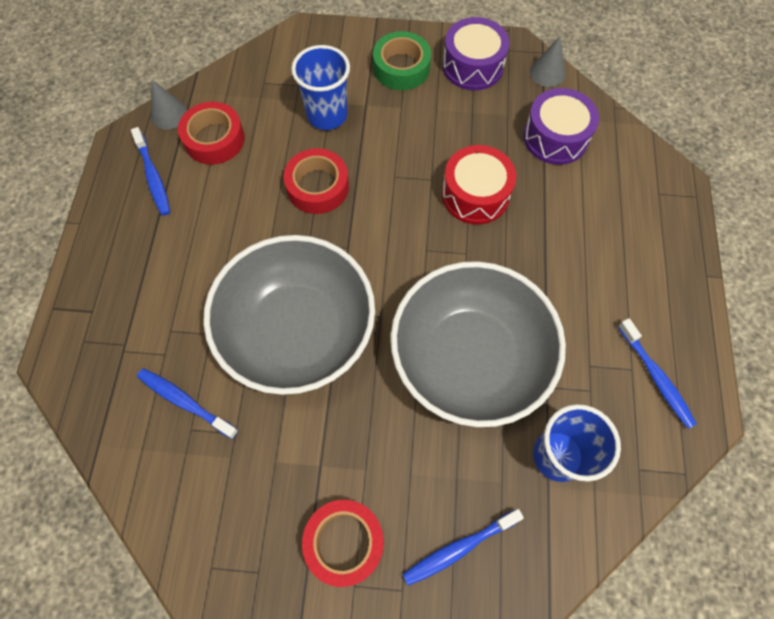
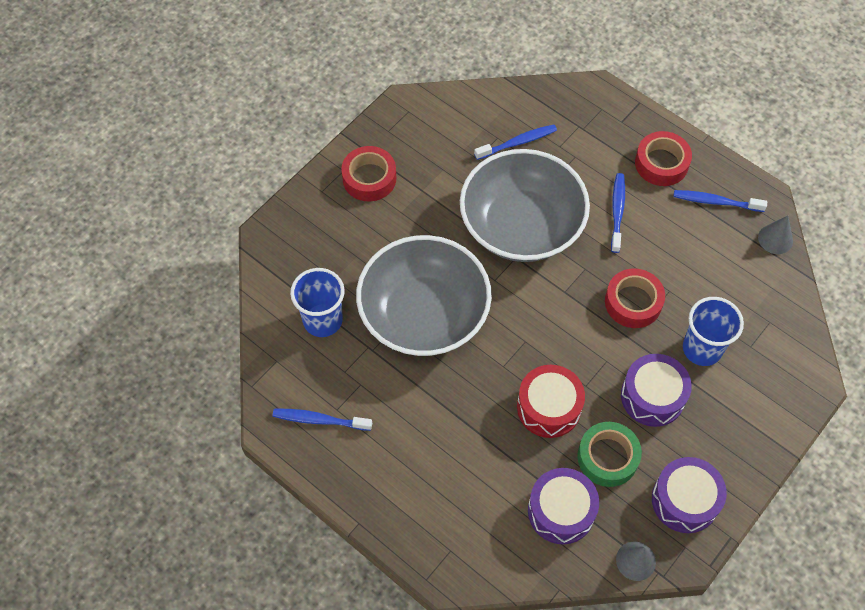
camera: 125 degrees right, 5 degrees down
(214, 139) = (728, 257): red tape -> red tape (661, 163)
(401, 68) = (720, 438): green tape -> green tape (607, 457)
(401, 127) = (652, 396): none -> purple drum
(459, 548) = (318, 232): blue toothbrush -> blue toothbrush (617, 212)

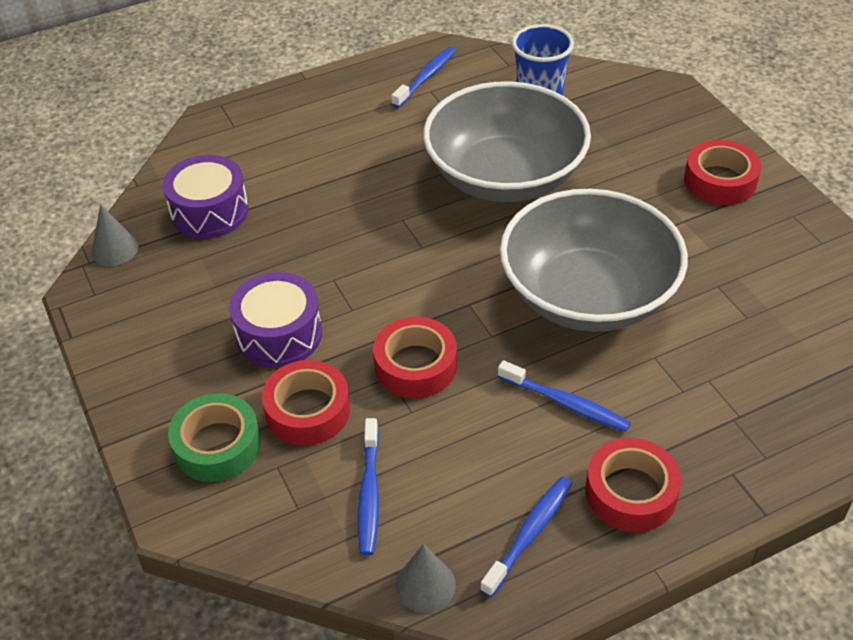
camera: 115 degrees right, 15 degrees down
(517, 143) = (730, 335): blue toothbrush -> blue toothbrush (369, 493)
(549, 407) = (328, 239): red drum -> none
(607, 457) = (237, 267): green tape -> green tape (217, 445)
(685, 500) = (141, 314): purple drum -> none
(702, 349) = (307, 410): blue cup -> red tape

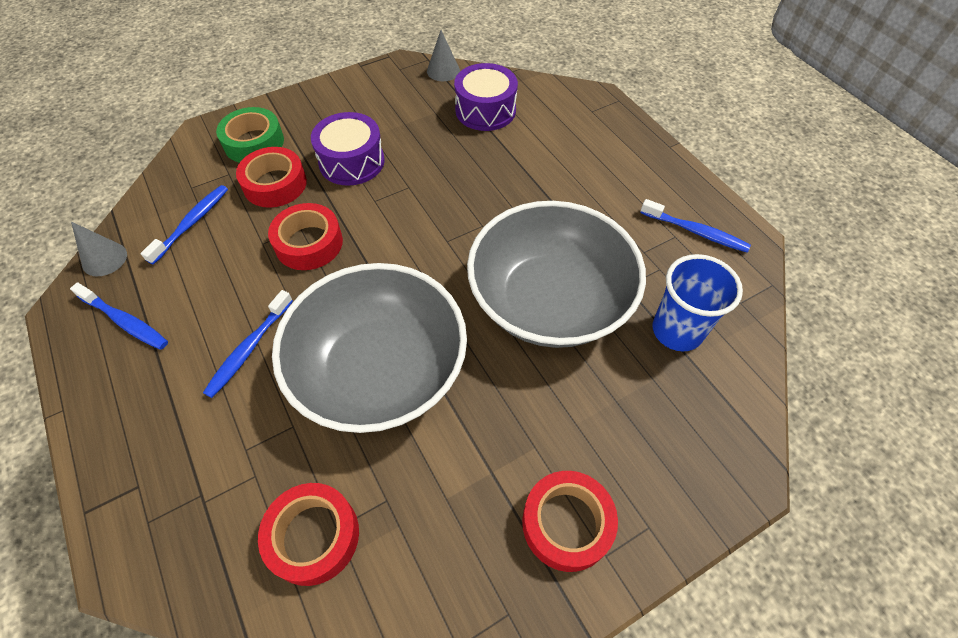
camera: 85 degrees right, 10 degrees up
(369, 493) = (192, 223): blue toothbrush -> blue toothbrush turned 120 degrees clockwise
(631, 492) = (142, 396): red tape -> red tape (313, 536)

